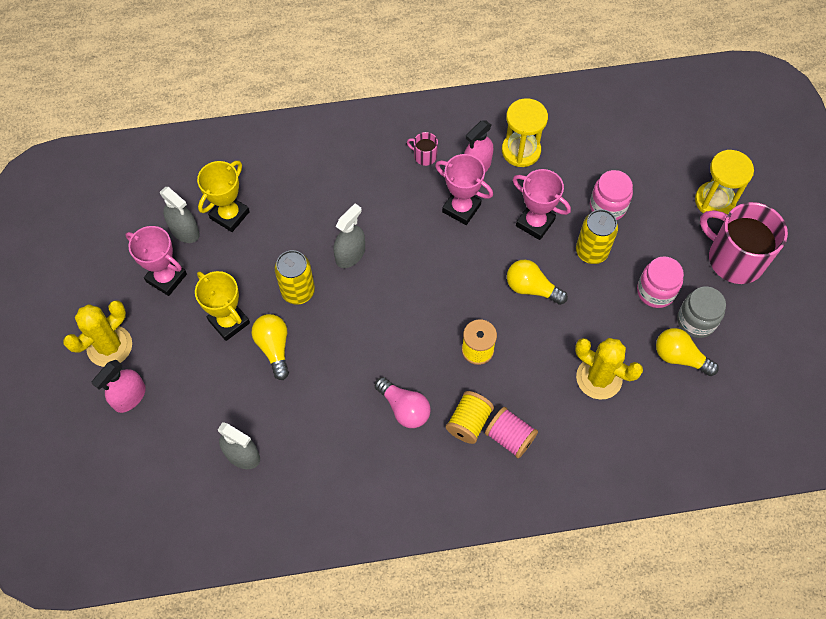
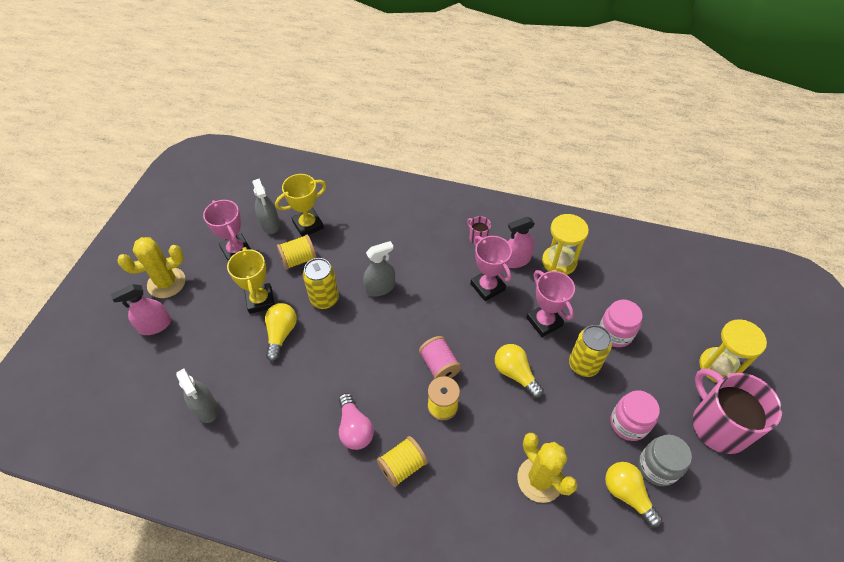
camera: 25 degrees right, 10 degrees down
(243, 259) = (298, 259): none -> yellow spool
(509, 437) = (431, 497): pink spool -> pink spool (439, 365)

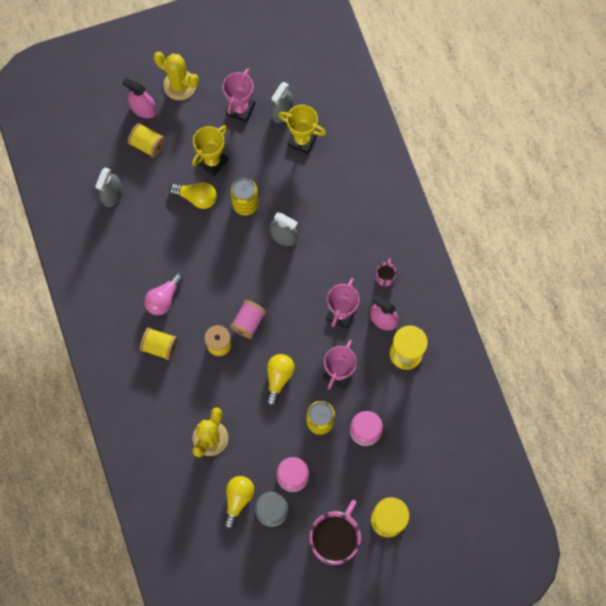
camera: 55 degrees right, 20 degrees up
(281, 334) = (197, 197): yellow light bulb -> yellow light bulb turned 45 degrees clockwise
(298, 259) = (265, 159): yellow spool -> yellow spool (147, 144)

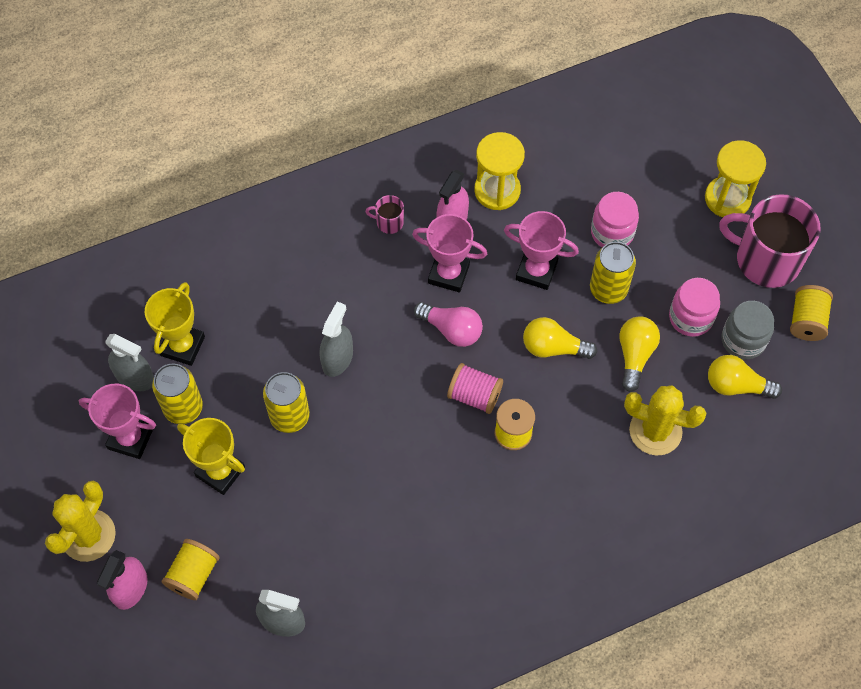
camera: 95 degrees left, 10 degrees down
(160, 346) = (526, 518): yellow spool -> yellow spool (807, 321)
(164, 298) = (450, 520): pink light bulb -> pink light bulb (451, 329)
(197, 197) = (282, 489): yellow light bulb -> yellow light bulb (635, 355)
(258, 140) = (183, 408): none -> yellow can

